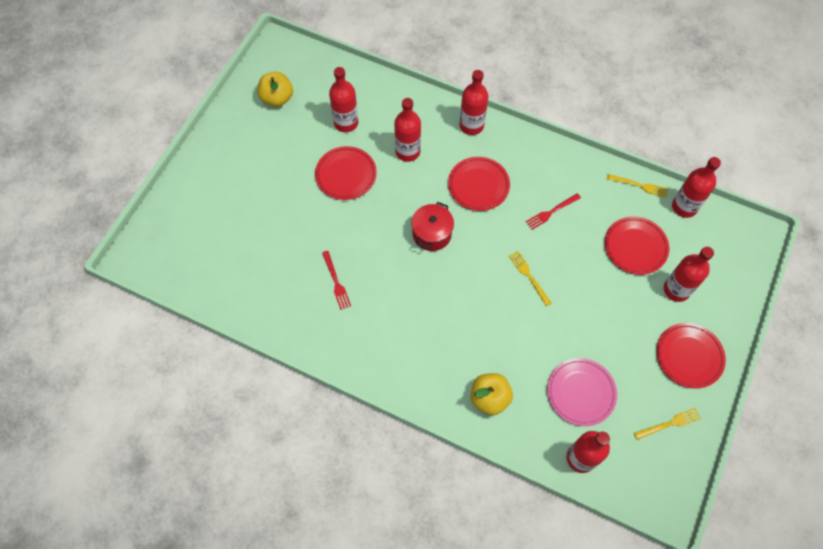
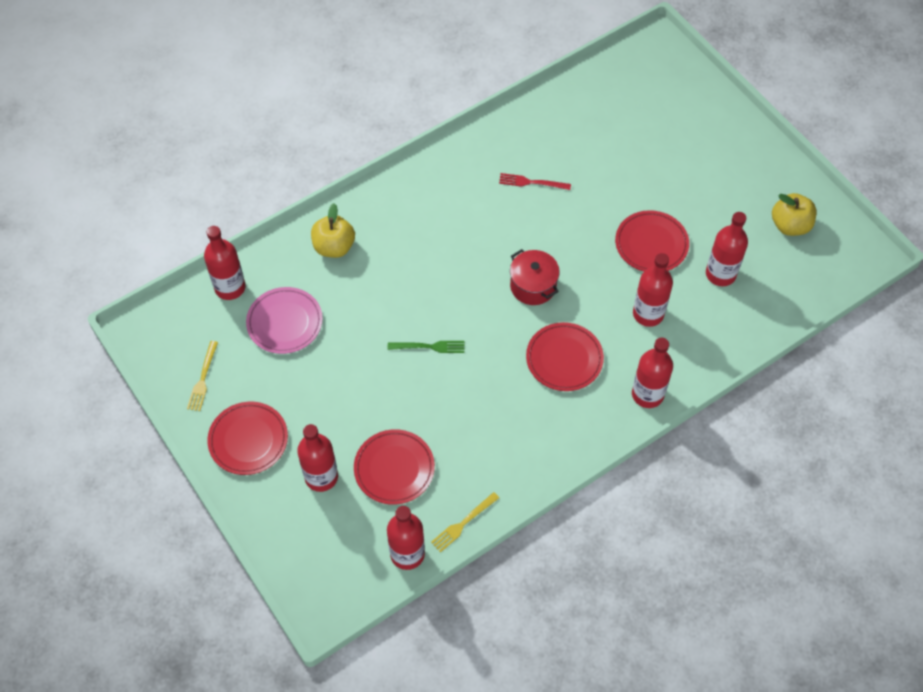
camera: 120 degrees right, 5 degrees down
(529, 276) = (429, 347): yellow fork -> green fork
(551, 212) = (488, 411): red fork -> none

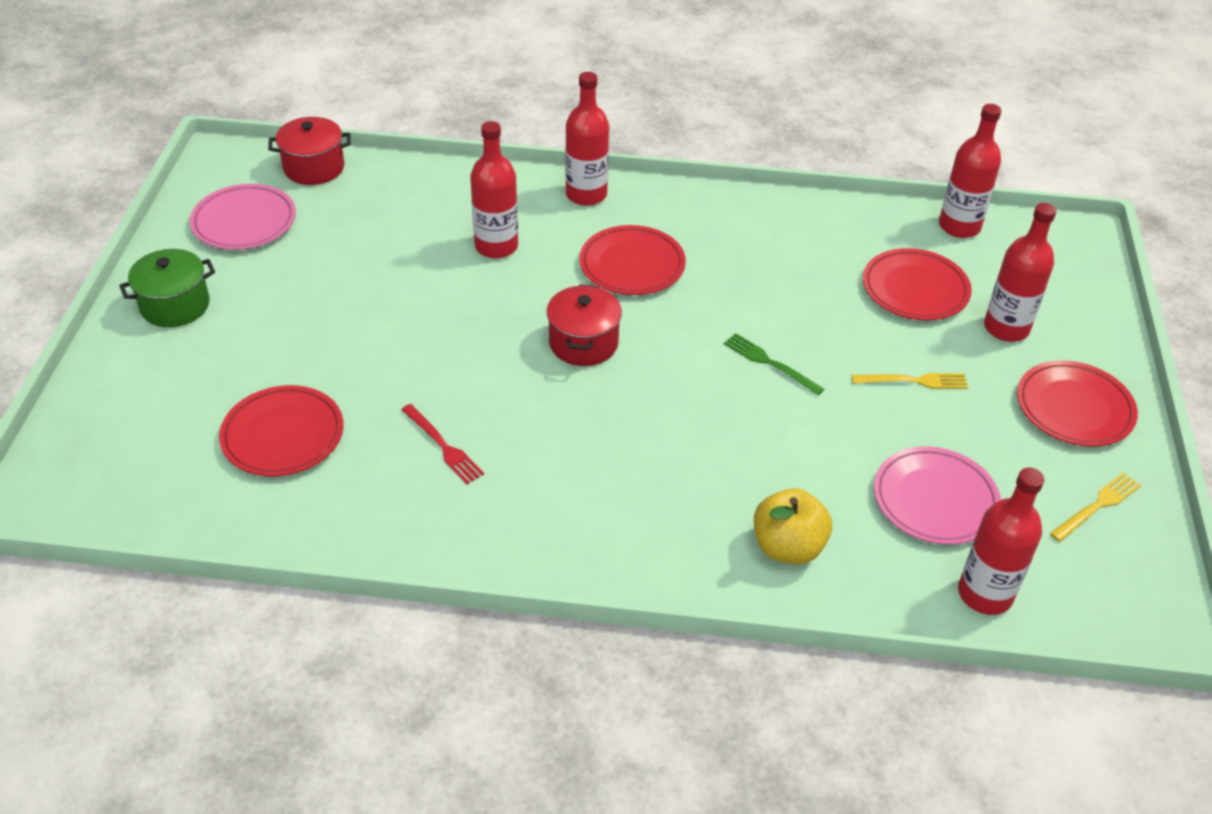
camera: 140 degrees left, 15 degrees down
(463, 523) = (880, 215): yellow fork -> yellow fork (914, 381)
(651, 244) = (403, 296): red plate -> red plate (283, 435)
(720, 274) = (376, 230): red bottle -> none
(744, 156) = (175, 305): none -> green pot
(790, 225) = (244, 222): yellow apple -> pink plate
(813, 289) = (314, 168): none -> red pot

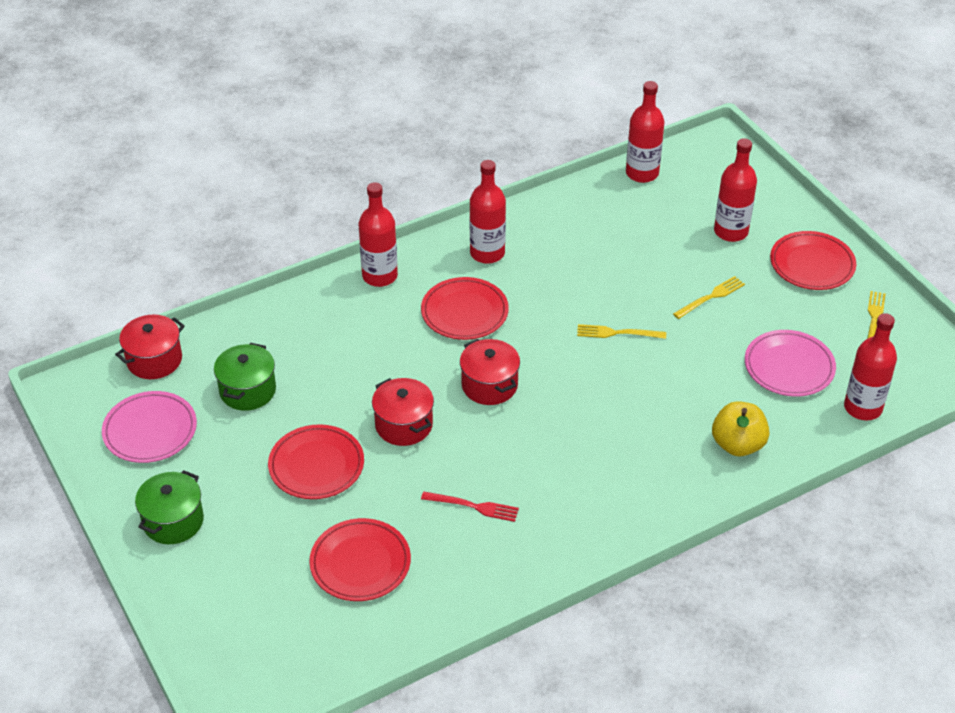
camera: 35 degrees left, 0 degrees up
(360, 231) = (247, 390): none -> green pot
(462, 335) = (404, 425): none -> red pot
(496, 246) = (358, 348): red bottle -> red bottle (487, 253)
(769, 363) = (617, 333): green fork -> yellow fork
(915, 289) = (656, 233): red plate -> red plate (316, 465)

